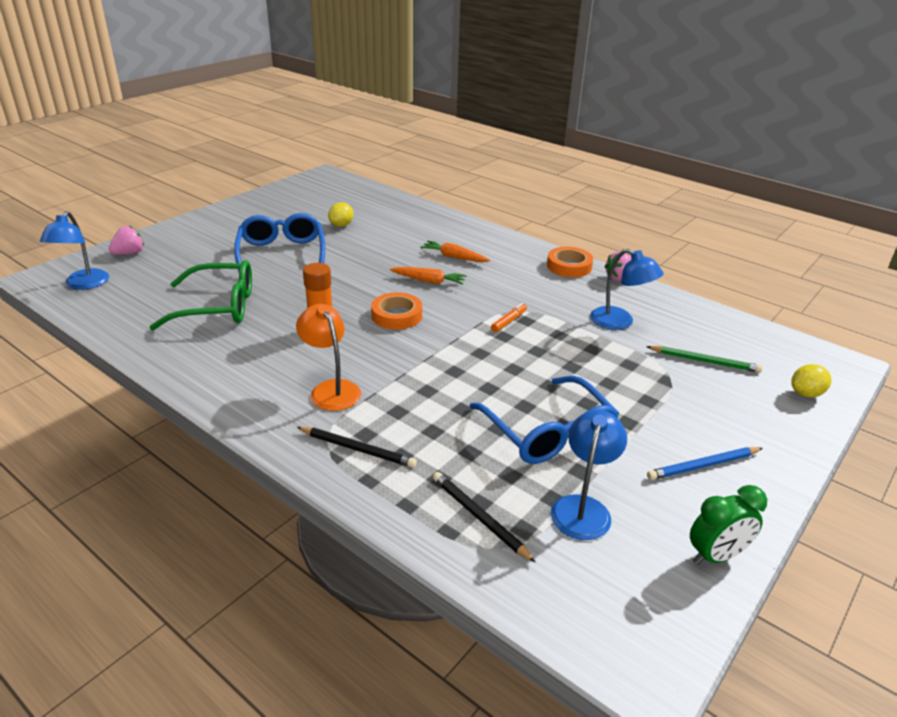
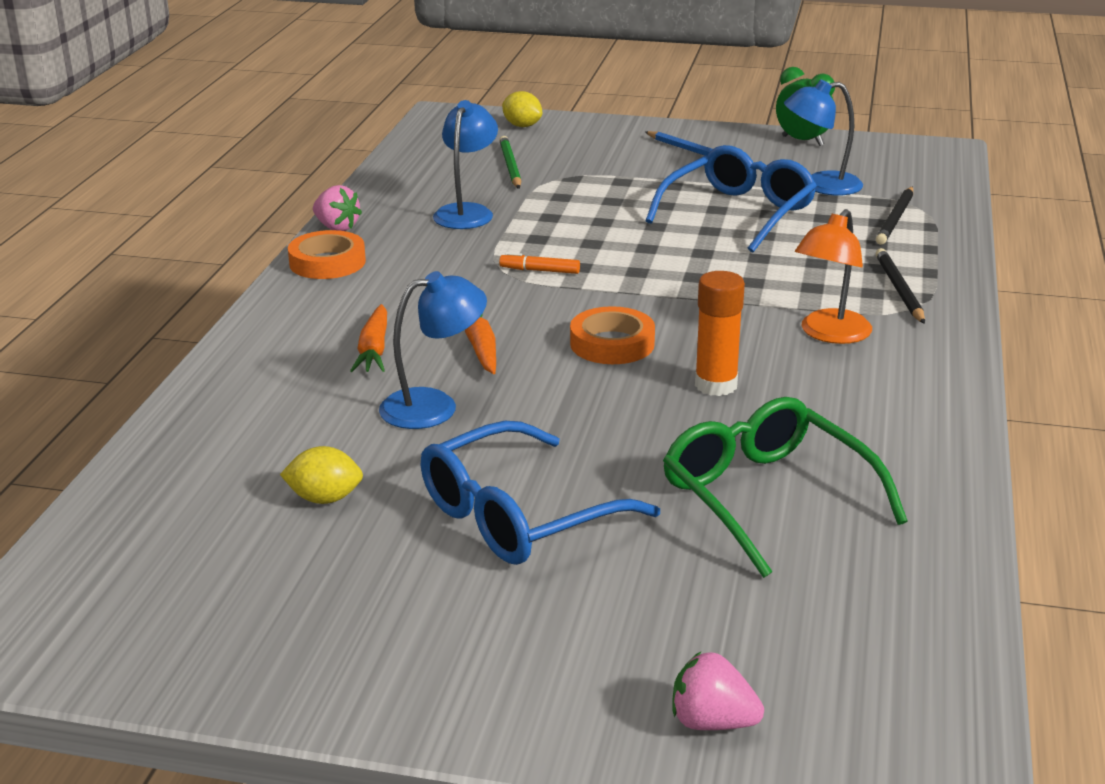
camera: 115 degrees left, 5 degrees down
(83, 284) = (889, 701): blue lamp -> blue lamp (434, 406)

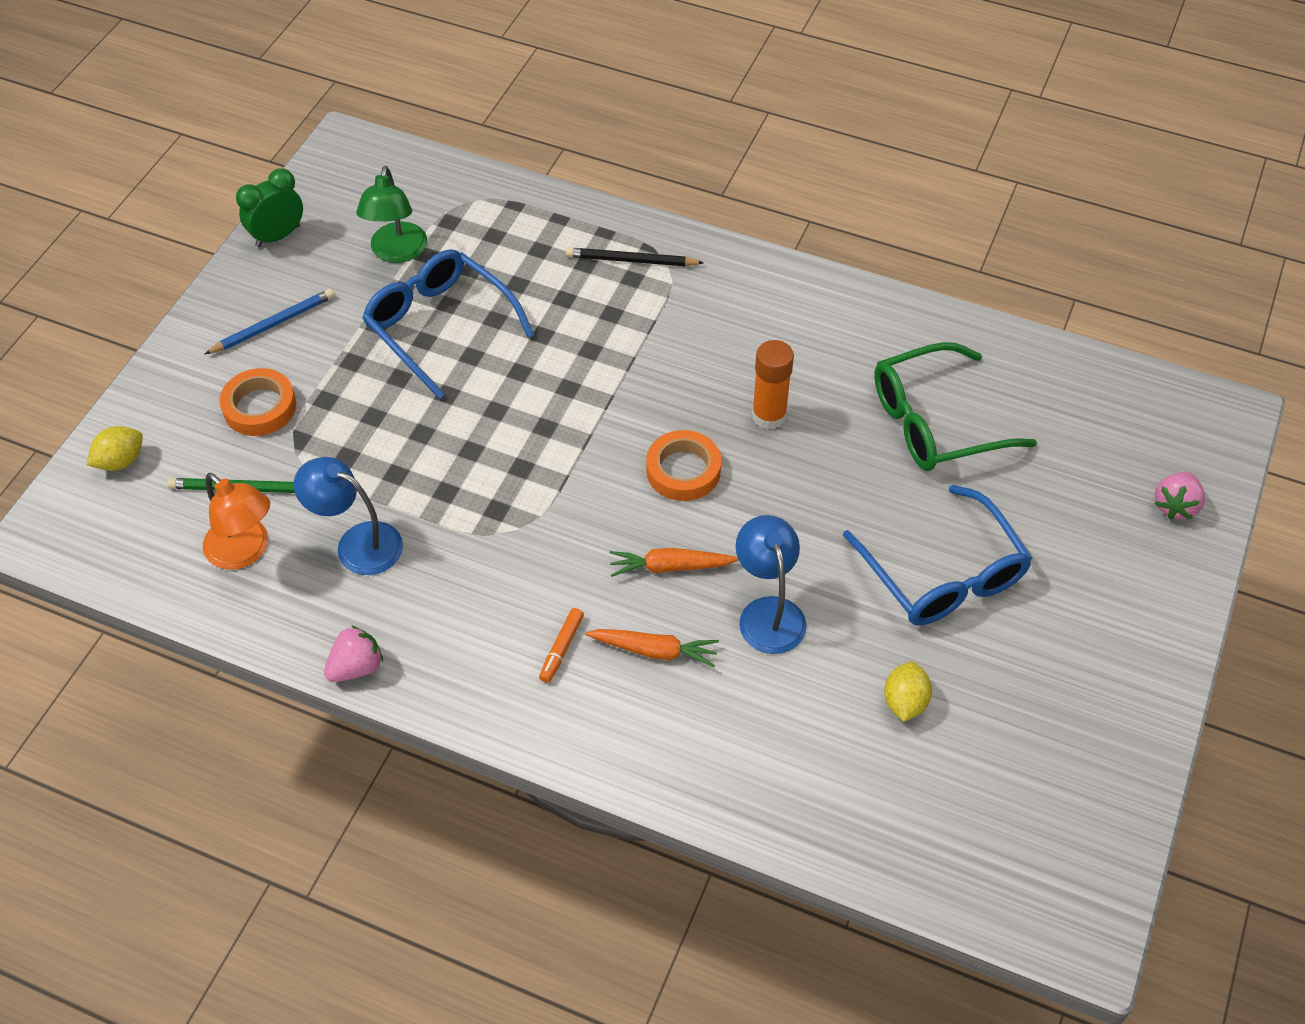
camera: 80 degrees left, 25 degrees up
(327, 262) = (446, 680): orange tape -> orange tape (260, 407)
(540, 270) = (521, 500): orange marker -> orange marker (561, 649)
(820, 185) = (397, 252): blue lamp -> green lamp
(829, 334) = (699, 325): orange lamp -> orange lamp (245, 552)
(896, 218) = (491, 222): black pencil -> none

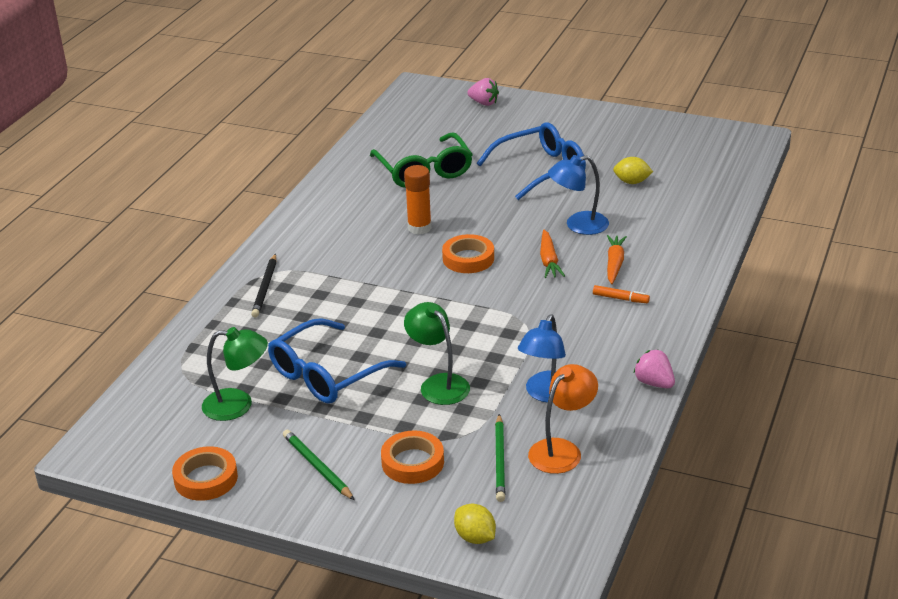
camera: 90 degrees left, 20 degrees down
(273, 324) = (317, 467): blue pencil -> green pencil
(278, 236) = (206, 478): green clock -> orange tape
(400, 433) = (438, 384): none -> green lamp

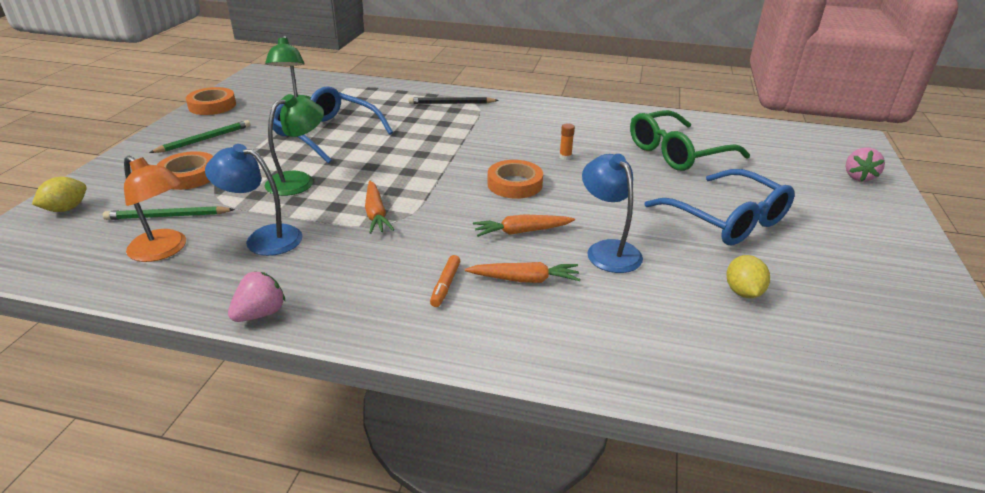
camera: 80 degrees right, 0 degrees up
(419, 228) = (565, 157): orange glue stick -> orange glue stick, size x0.50
(511, 334) = (376, 214): none -> orange carrot

